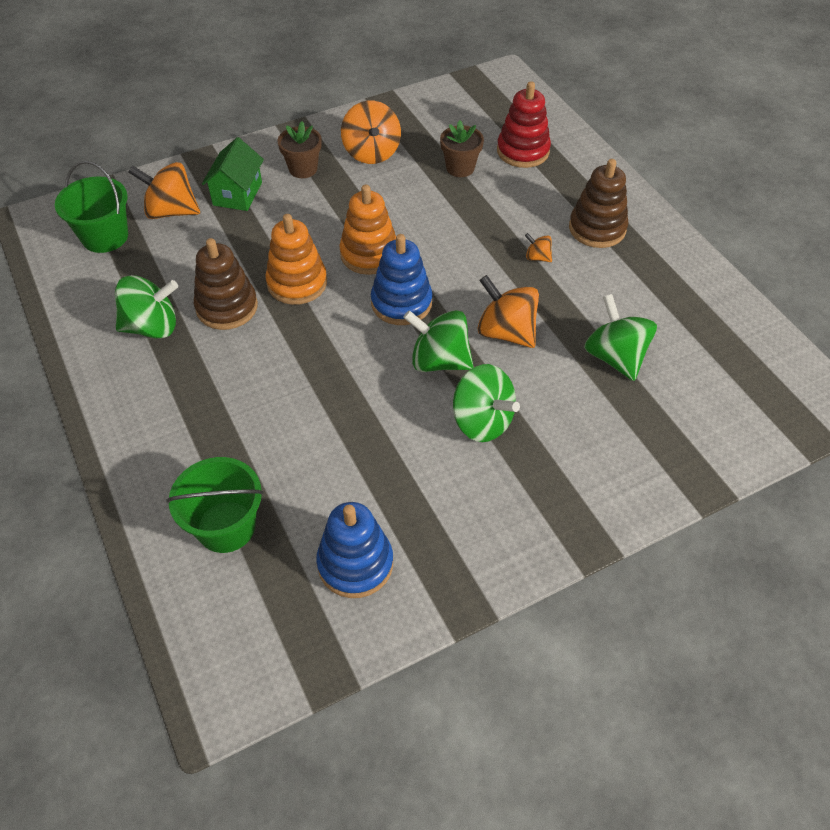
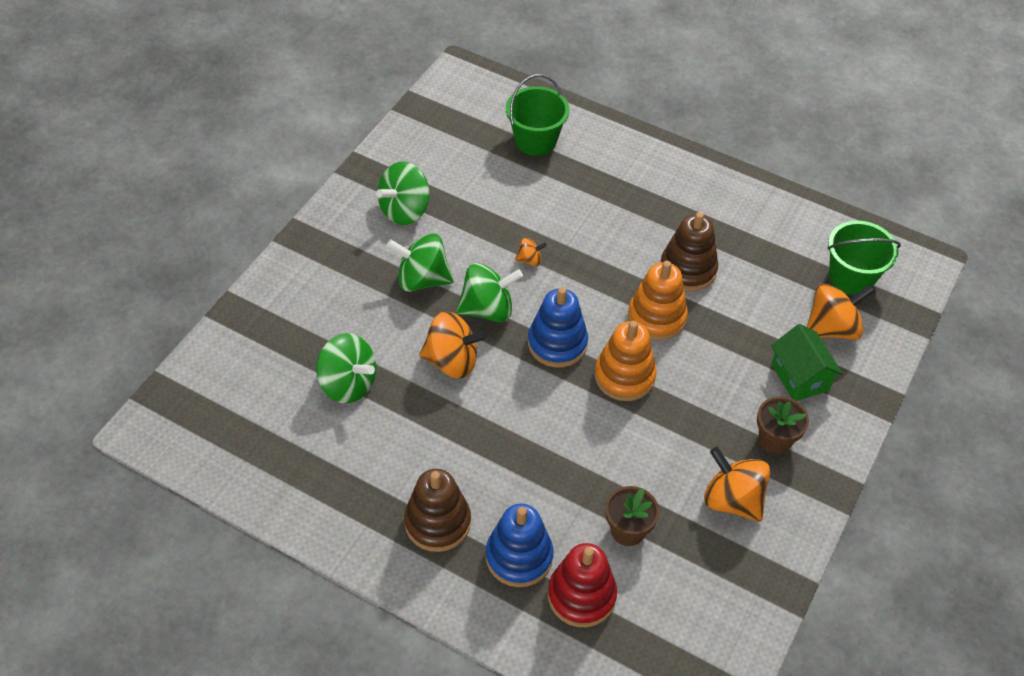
camera: 145 degrees right, 0 degrees up
(152, 327) = (723, 228): green spinning top -> green spinning top (405, 210)
(355, 564) = (440, 158): blue stacking toy -> blue stacking toy (519, 557)
(537, 257) = (474, 453): orange spinning top -> orange spinning top (529, 260)

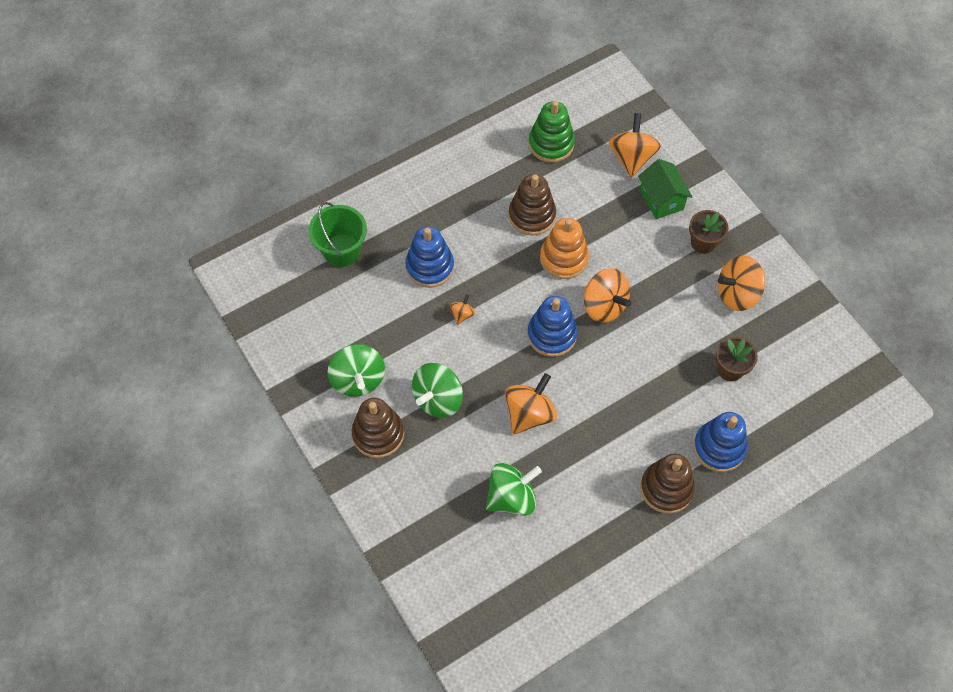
camera: 60 degrees left, 10 degrees up
(356, 249) = (378, 434): none -> brown stacking toy
(488, 309) = (494, 366): green spinning top -> none
(565, 212) = (430, 267): none -> blue stacking toy
(581, 595) = (766, 423): red stacking toy -> none
(624, 376) = (604, 306): orange stacking toy -> orange spinning top
(789, 250) = (551, 144): none -> green stacking toy
(800, 377) = (661, 199): green house -> green house turned 60 degrees clockwise
(851, 277) = (595, 121): green bucket -> none

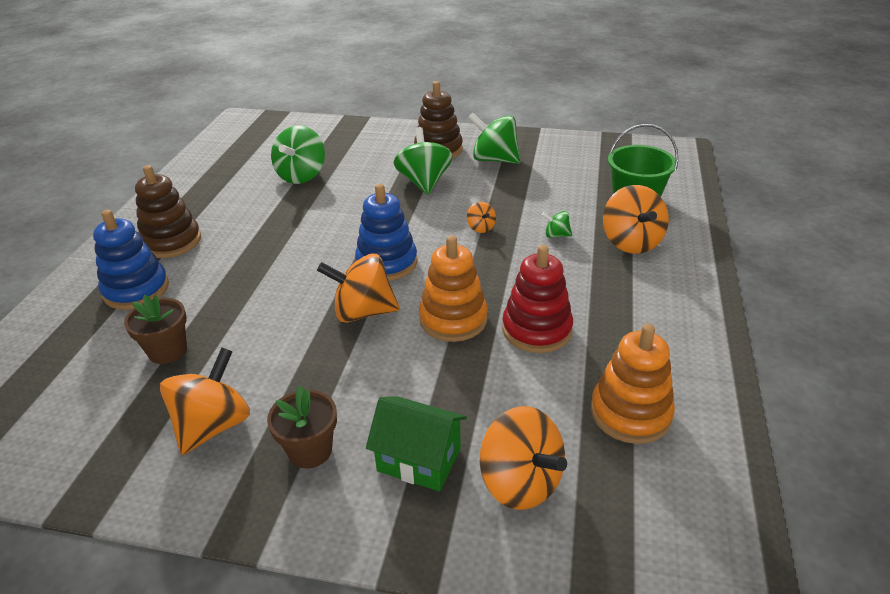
camera: 135 degrees right, 25 degrees down
(430, 267) = (556, 235): blue stacking toy -> green spinning top
(529, 414) = (342, 214): orange spinning top -> orange spinning top (631, 242)
(532, 215) = (536, 330): brown stacking toy -> red stacking toy
(551, 144) = (630, 413): green stacking toy -> orange stacking toy

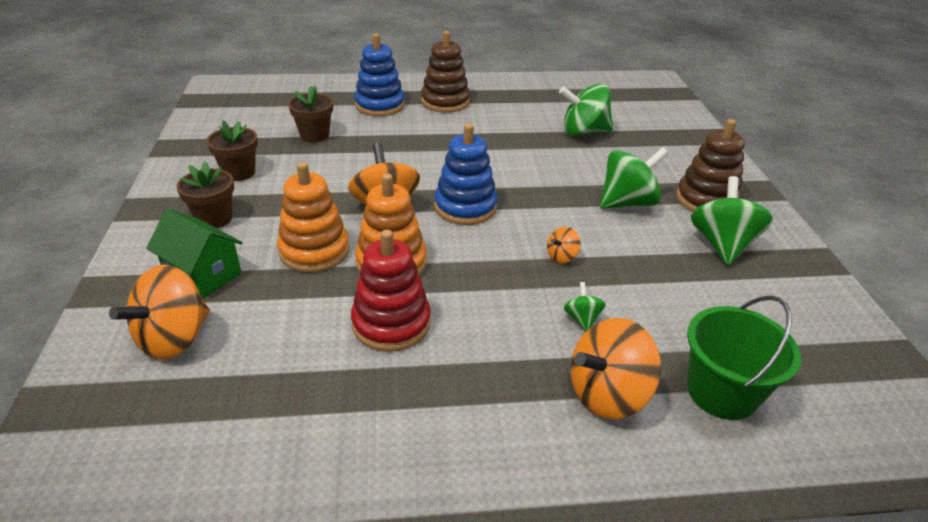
camera: 70 degrees right, 0 degrees up
(213, 425) = (239, 172): orange spinning top -> brown flower pot
(419, 460) = (203, 274): green house -> green house turned 60 degrees counterclockwise
(630, 413) = (268, 413): orange stacking toy -> orange stacking toy (314, 251)

